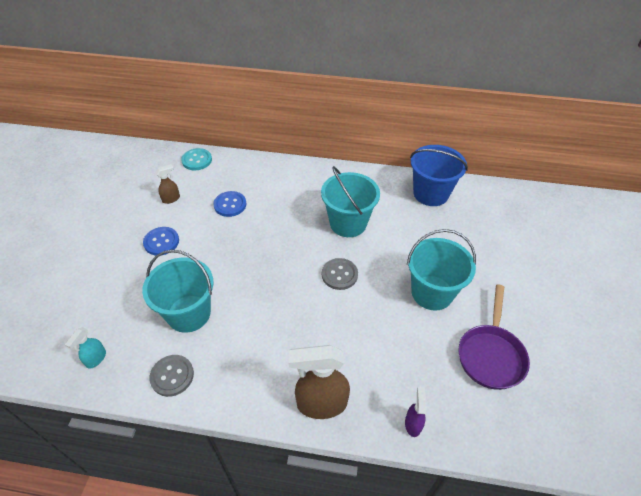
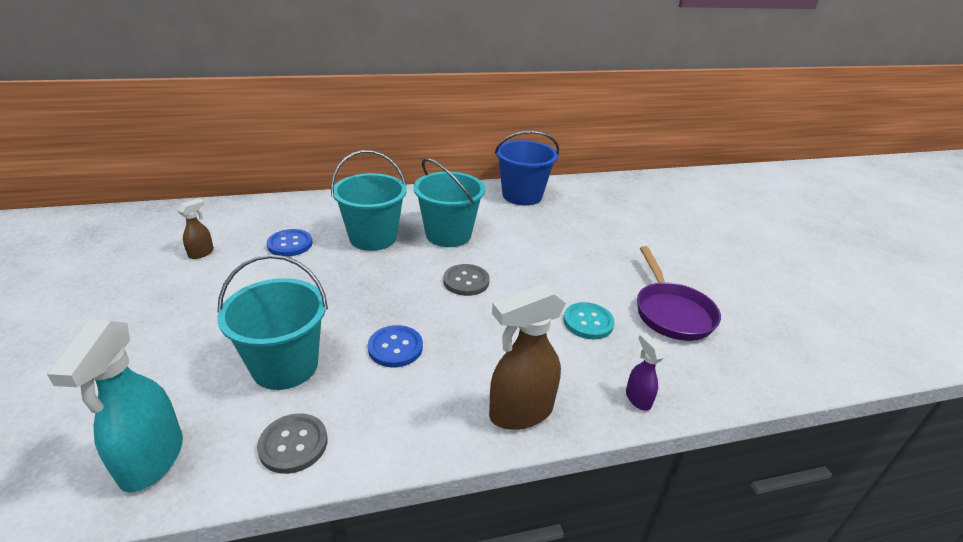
camera: 25 degrees left, 15 degrees down
(96, 359) = (151, 460): turquoise spray bottle -> turquoise spray bottle, size x1.99
(161, 242) = (206, 299): blue button -> blue button (395, 347)
(197, 160) = (222, 211): turquoise button -> turquoise button (588, 322)
(432, 292) = (577, 274): turquoise bucket -> turquoise bucket (373, 238)

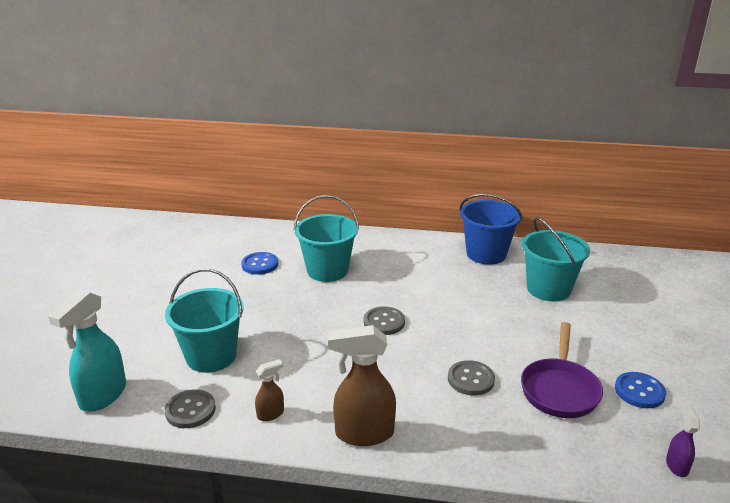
camera: 25 degrees right, 5 degrees down
(201, 253) = (193, 260): brown spray bottle -> brown spray bottle (271, 414)
(395, 347) = (296, 362): blue button -> blue button (639, 391)
(448, 234) = (393, 279): turquoise bucket -> turquoise bucket (548, 289)
(588, 322) = (471, 379): turquoise button -> grey button
(638, 398) = (471, 450): purple spray bottle -> purple spray bottle (676, 466)

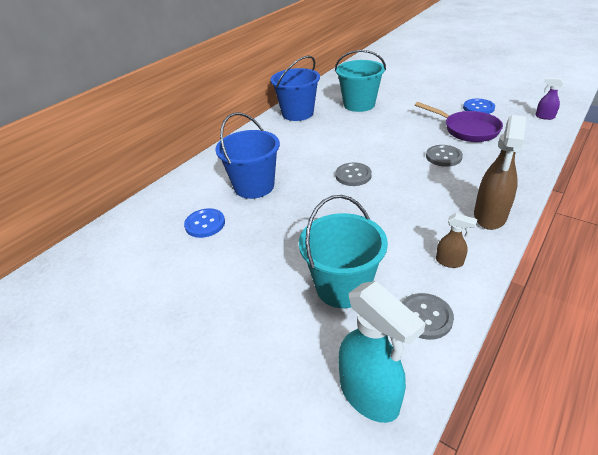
camera: 60 degrees left, 10 degrees up
(271, 414) = (449, 262): brown spray bottle -> brown spray bottle turned 120 degrees clockwise
(327, 270) = (254, 186): turquoise bucket -> blue bucket

